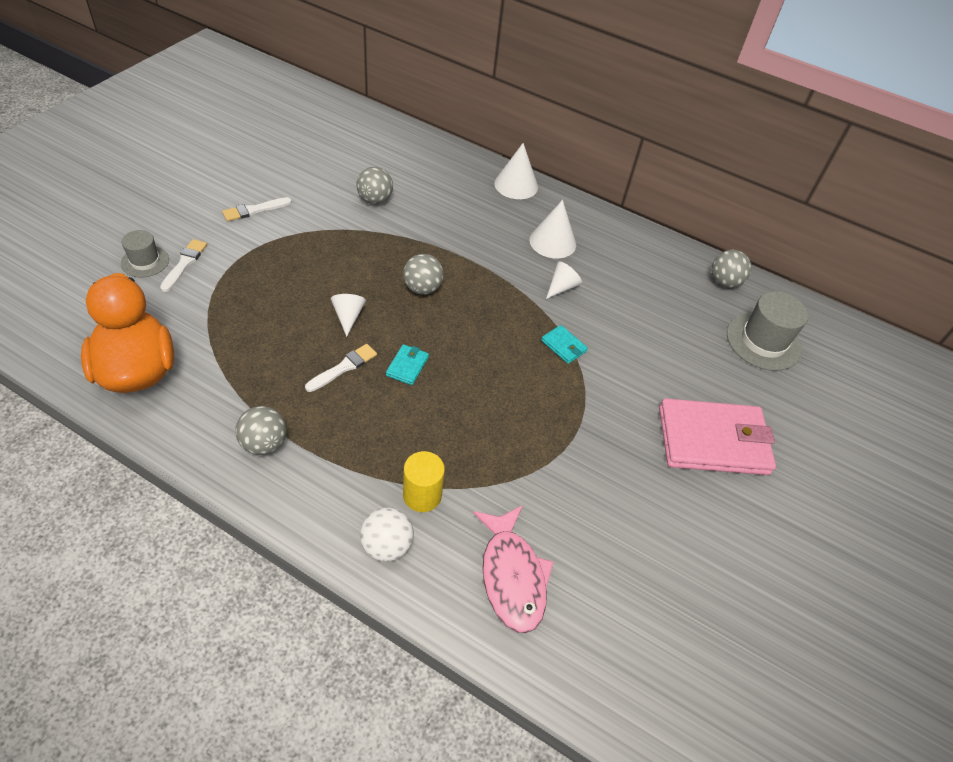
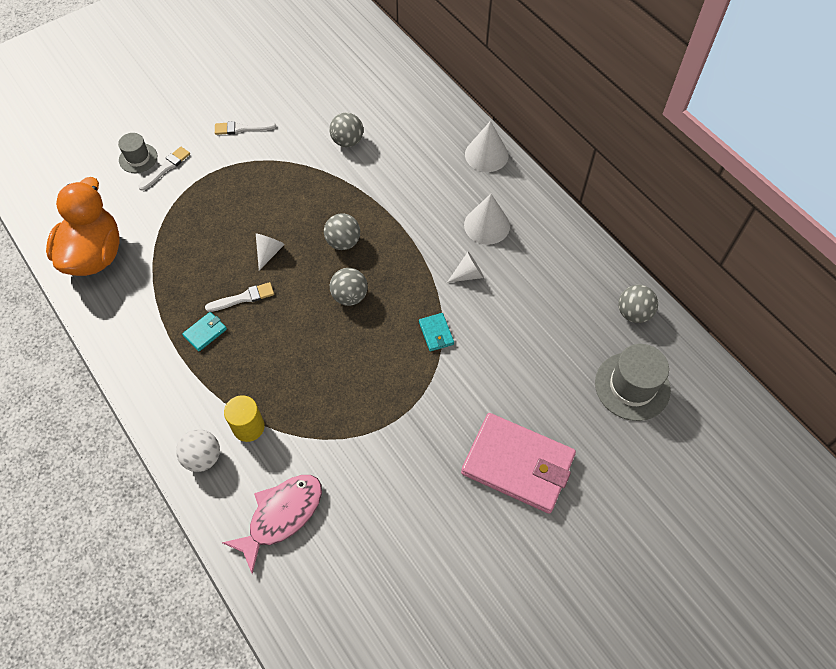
camera: 30 degrees right, 10 degrees up
(264, 443) = (155, 345): grey ball -> grey ball (350, 296)
(407, 366) = (293, 312): turquoise wallet -> turquoise wallet (205, 332)
(512, 576) = (281, 516): pink fish -> pink fish turned 150 degrees counterclockwise

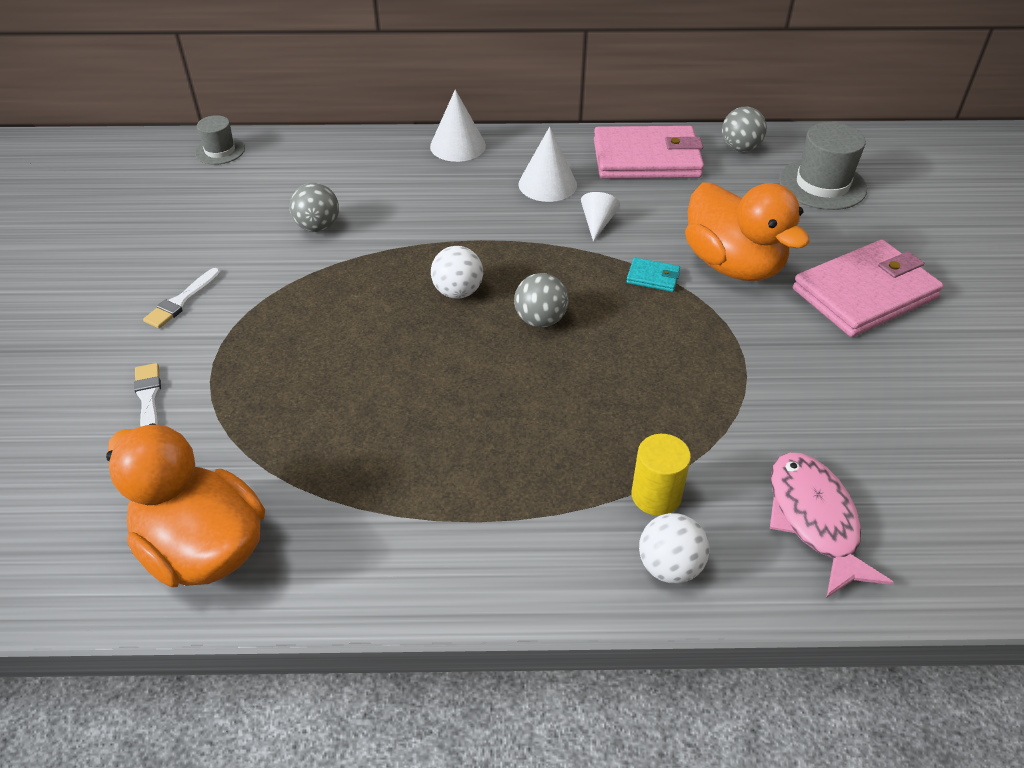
camera: 55 degrees left, 15 degrees down
(138, 158) = (93, 423): grey hat -> grey hat (220, 151)
(205, 332) = (468, 476): turquoise wallet -> none
(243, 298) = (450, 414): white brush -> none
(269, 252) = (404, 360): white cone -> none
(343, 242) = (458, 292): grey ball -> white ball
(486, 372) = (733, 265): none -> orange duck
(567, 264) = (647, 159): none -> pink wallet

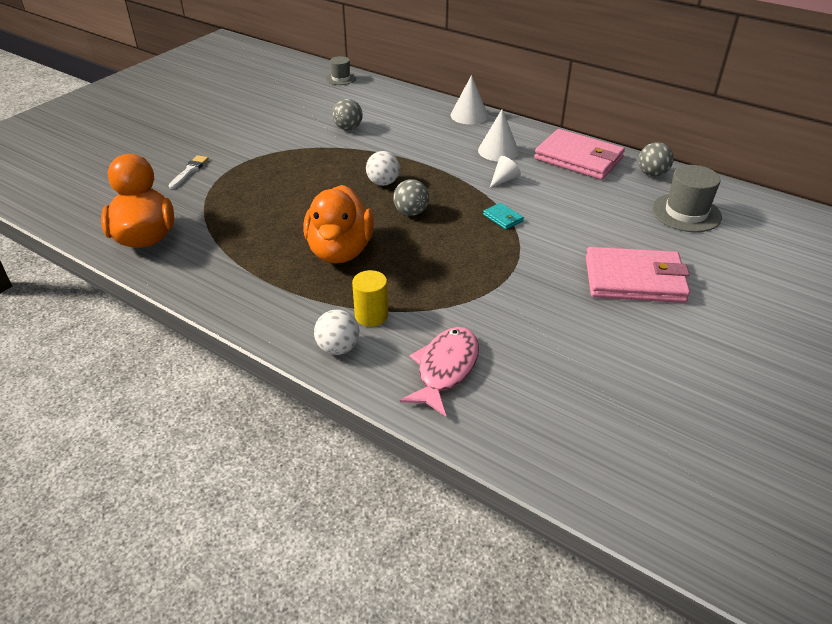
camera: 35 degrees right, 5 degrees down
(182, 301) = (248, 137): white brush -> none
(733, 265) = (563, 231): orange duck -> orange duck (340, 251)

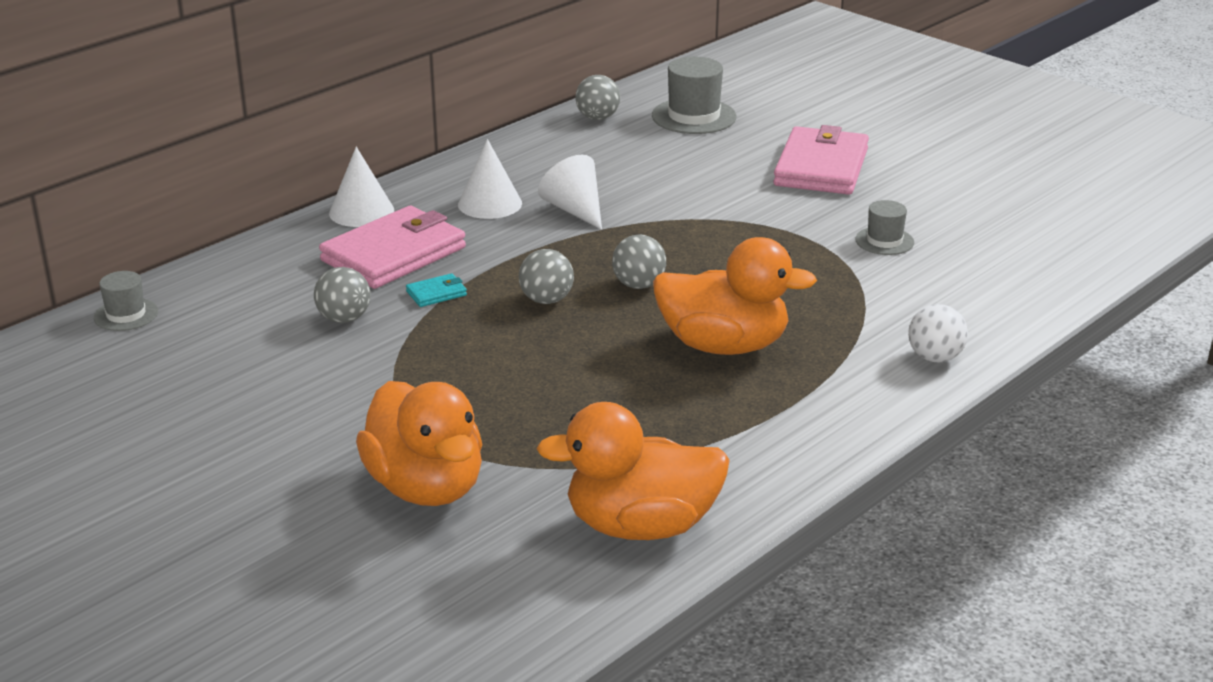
camera: 80 degrees left, 10 degrees down
(189, 171) = (426, 487): white brush -> orange duck
(371, 315) = (872, 331): yellow cylinder -> none
(383, 183) = (546, 300): white ball -> grey ball
(445, 369) = (972, 293): pink fish -> none
(503, 218) = (673, 223): turquoise wallet -> turquoise wallet (436, 293)
(504, 180) = (575, 210): white cone -> white cone, size x1.55
(517, 318) = (884, 241): none -> grey hat
(578, 159) = (539, 154): pink wallet -> pink wallet (394, 254)

